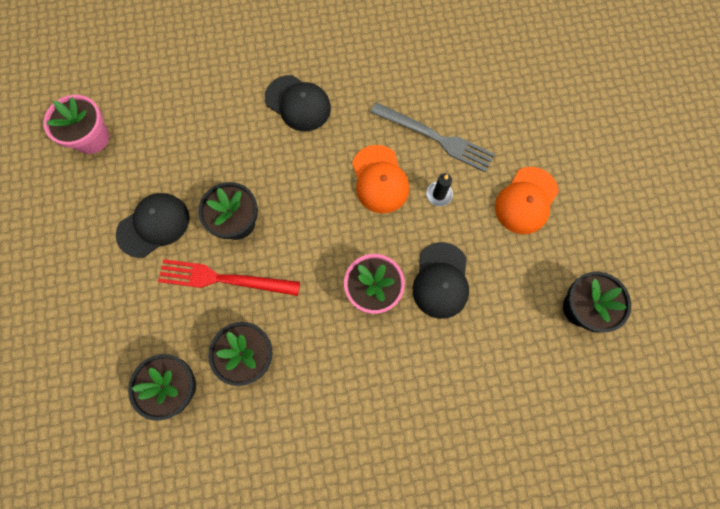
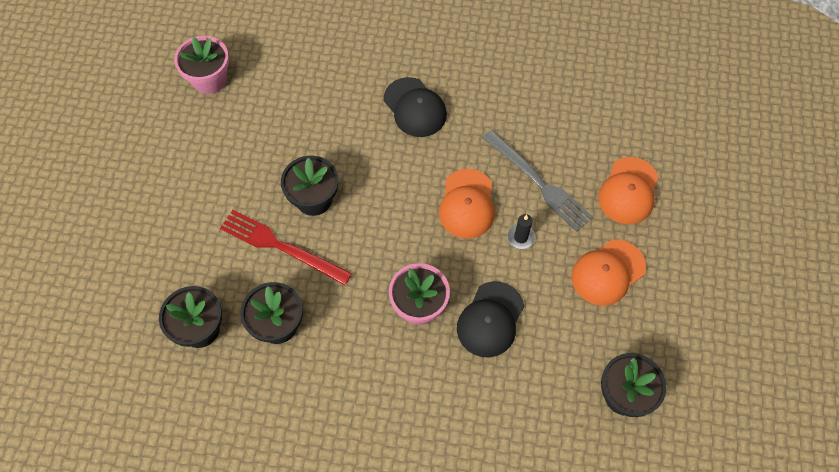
camera: 20 degrees right, 10 degrees down
(154, 225) = (235, 176): black cap -> none
(516, 120) = (628, 191): none -> orange cap

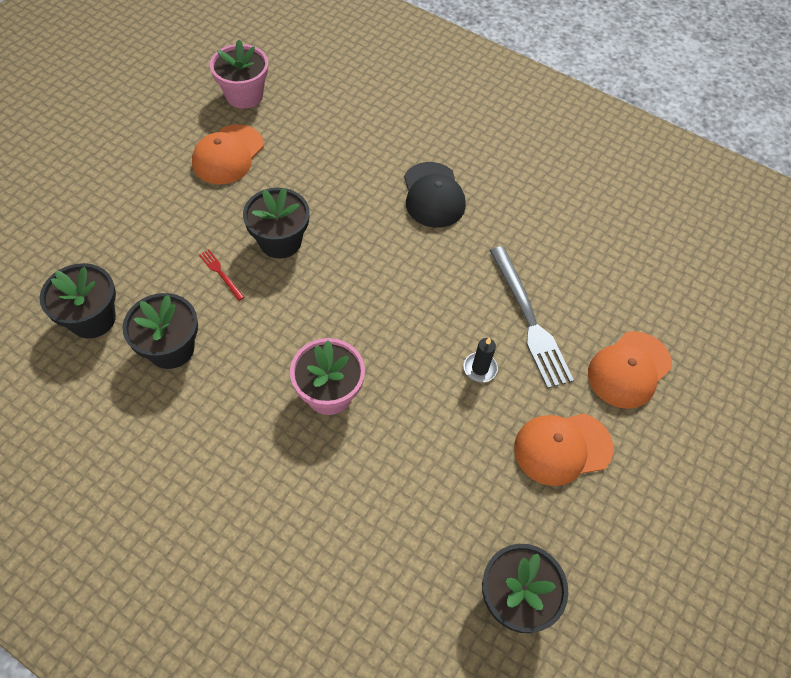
camera: 20 degrees right, 5 degrees down
(281, 246) = (220, 273): red fork -> red fork, size x0.44
(467, 204) = (438, 310): orange cap -> orange cap (228, 155)
(490, 319) = (400, 441): black cap -> none

